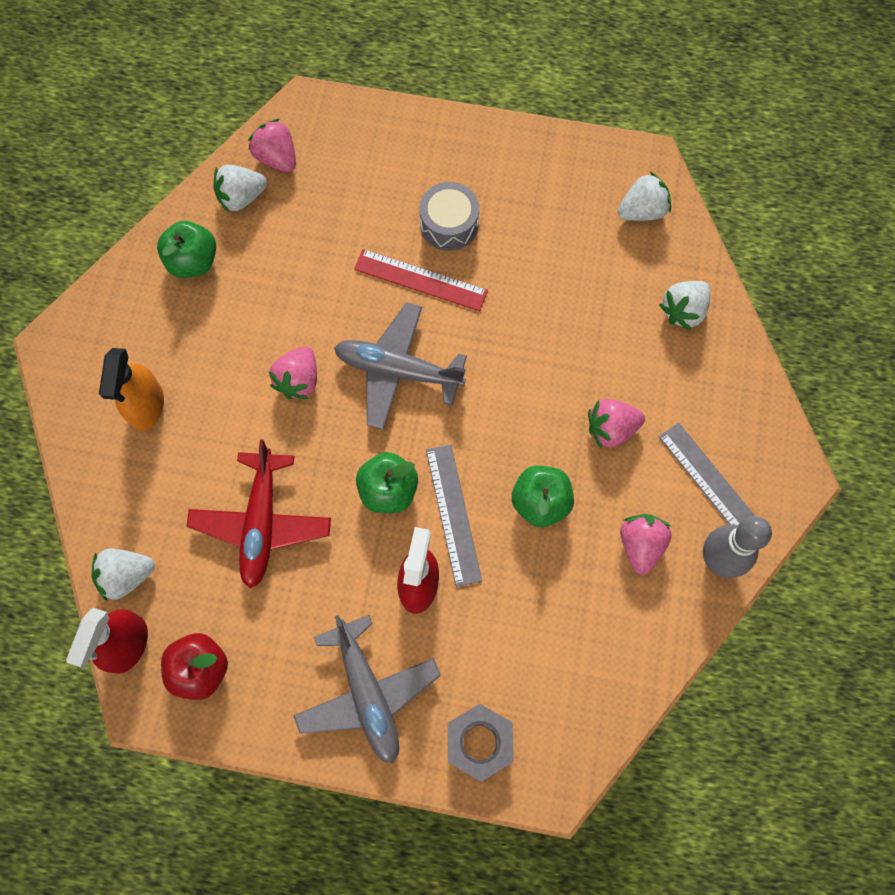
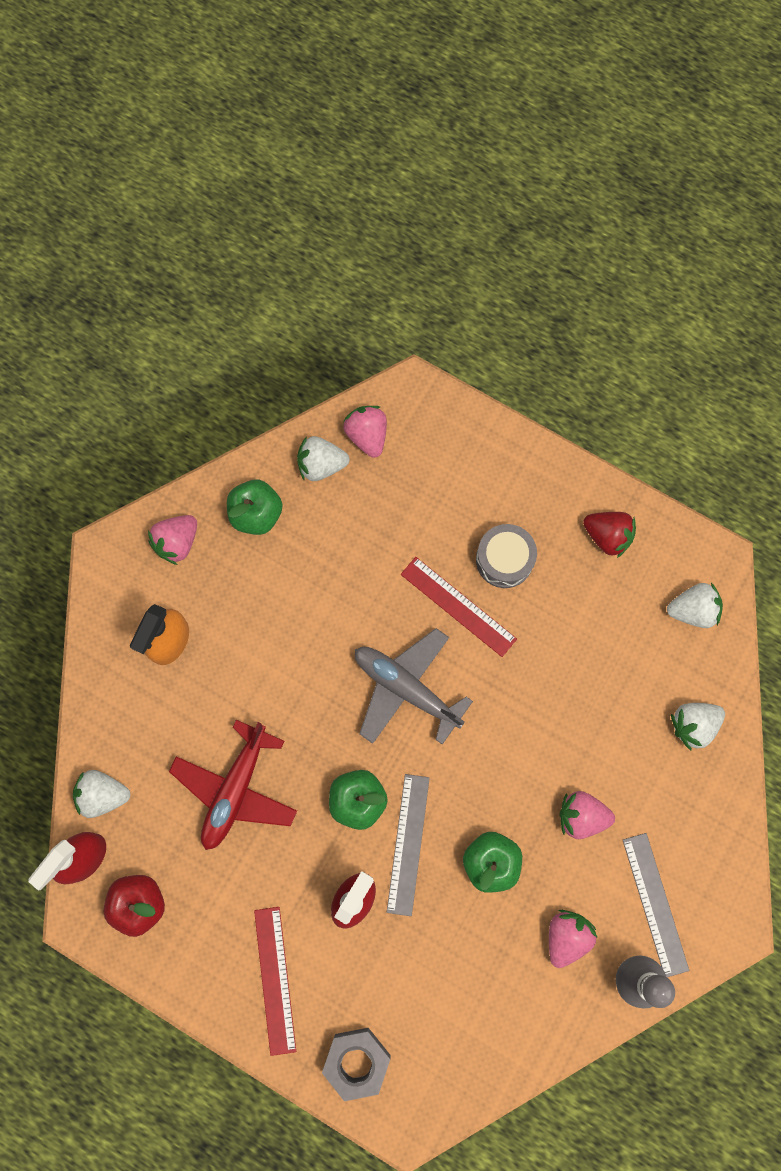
camera: 20 degrees right, 5 degrees up
(298, 380) = (313, 665): pink strawberry -> pink strawberry (177, 542)
(367, 693) = (275, 980): grey plane -> red ruler
(538, 173) = (607, 536): none -> red strawberry

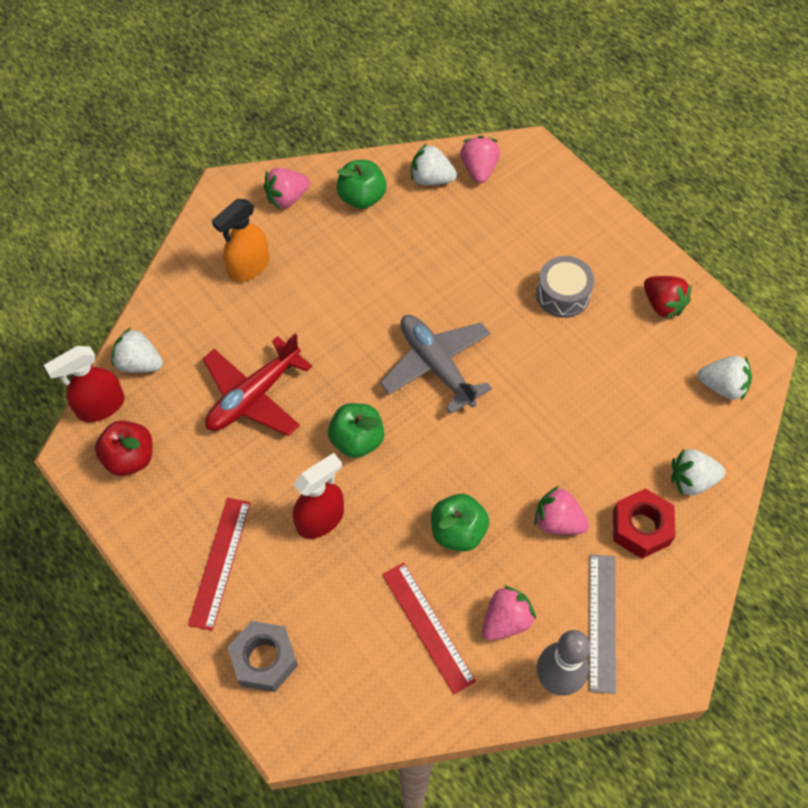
camera: 20 degrees right, 15 degrees down
(407, 844) = (387, 490): grey ruler -> none
(458, 606) = (508, 317): red ruler -> red ruler (428, 626)
(661, 793) = (641, 528): none -> red nut

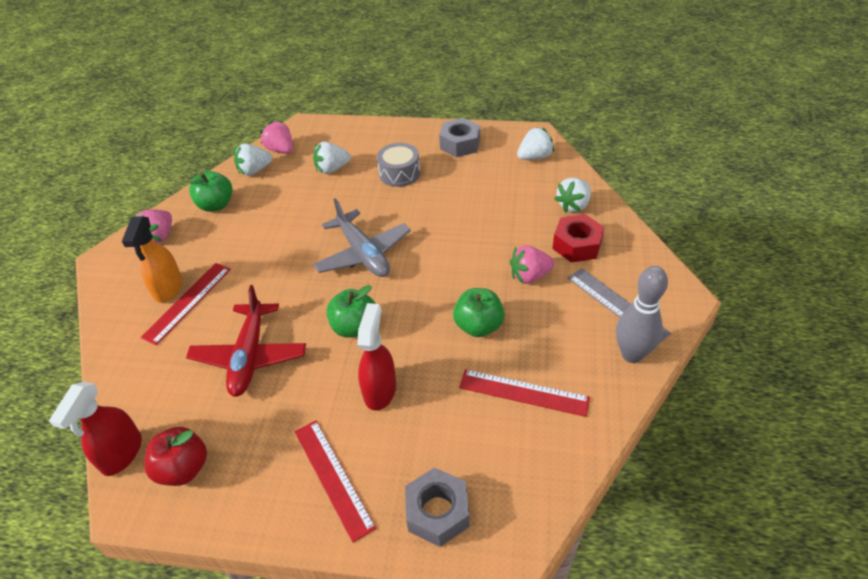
camera: 40 degrees left, 15 degrees down
(139, 363) = (131, 401): white strawberry -> white strawberry (332, 169)
(252, 296) = (188, 302): none -> red ruler
(436, 366) = (363, 253): grey plane -> grey plane turned 135 degrees counterclockwise
(506, 620) = (565, 349): pink strawberry -> none
(663, 304) = (460, 144): red strawberry -> grey nut

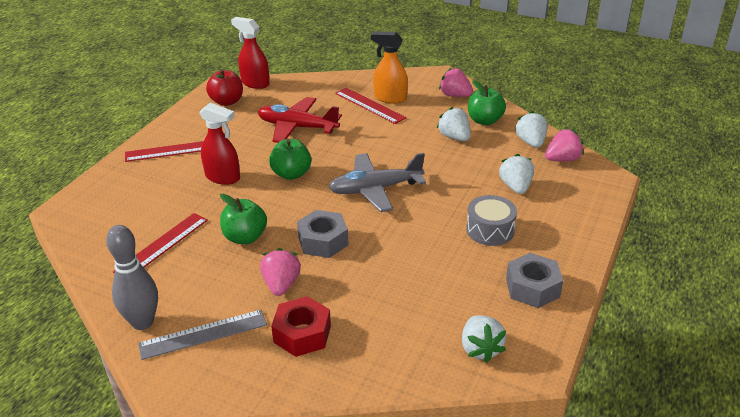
camera: 105 degrees right, 10 degrees down
(437, 512) = (112, 186): grey nut -> grey nut (323, 241)
(573, 205) = (368, 354): white strawberry -> white strawberry (454, 137)

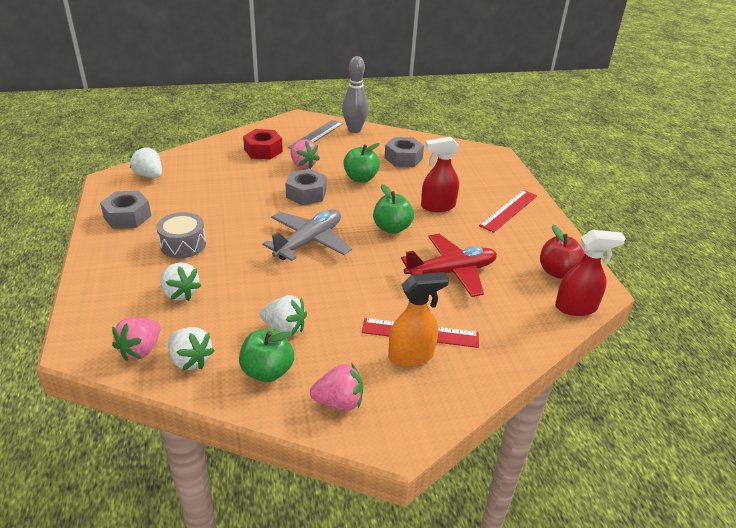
camera: 140 degrees right, 0 degrees up
(162, 245) = (403, 158): red ruler -> grey nut

